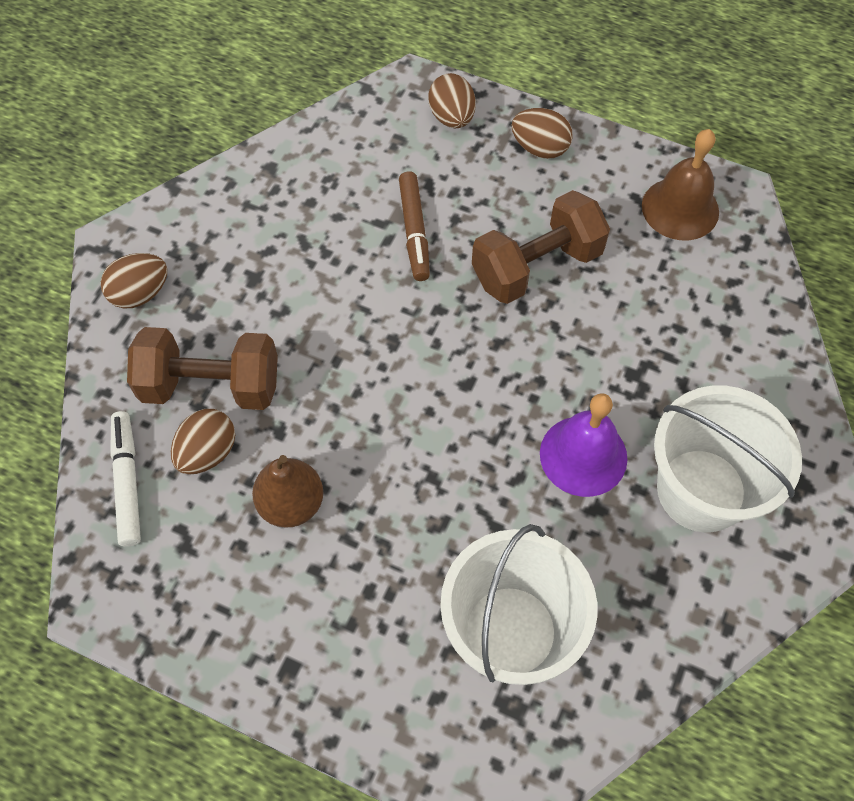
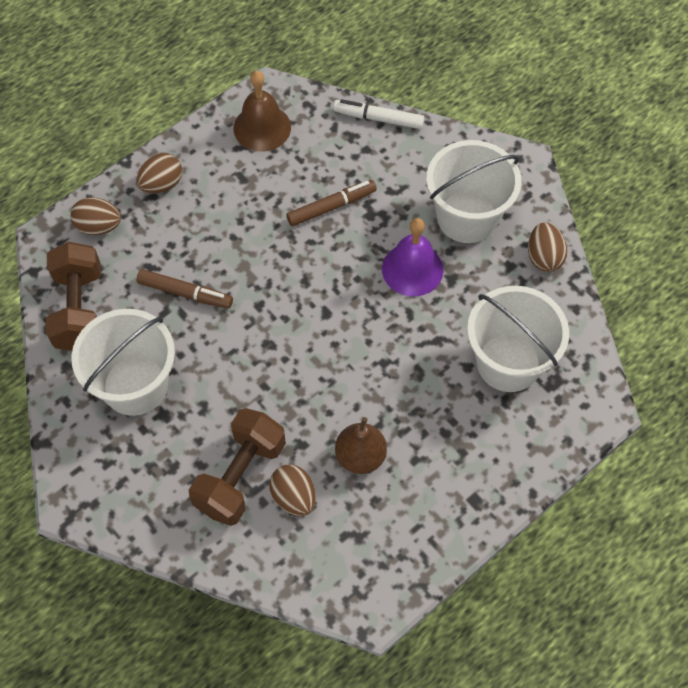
camera: 65 degrees left, 0 degrees up
(127, 482) = (290, 560): white marker -> white marker (379, 119)
(140, 294) = (131, 500): brown egg -> brown egg (544, 257)
(276, 236) = (135, 385): none -> white bucket
(536, 266) = (258, 231): brown dumbbell -> brown dumbbell (79, 309)
(617, 327) = (331, 207): none -> brown marker

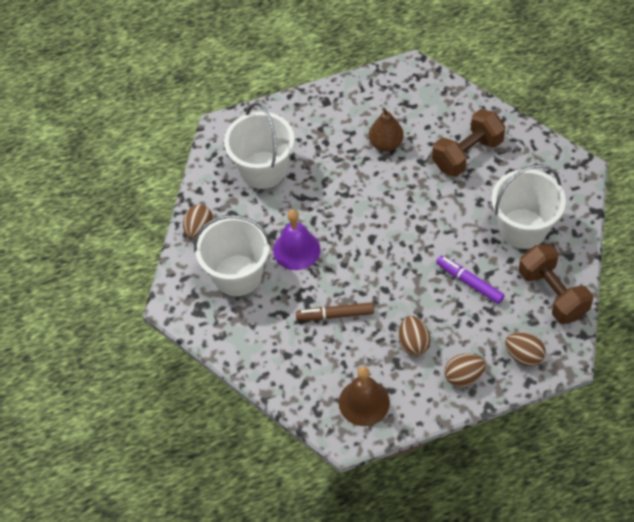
camera: 155 degrees left, 5 degrees down
(79, 309) = (552, 294): brown dumbbell -> brown dumbbell turned 45 degrees counterclockwise
(185, 293) = (469, 282): brown marker -> purple marker
(294, 497) = (437, 133): brown egg -> brown egg (413, 343)
(379, 119) = (264, 379): white marker -> none

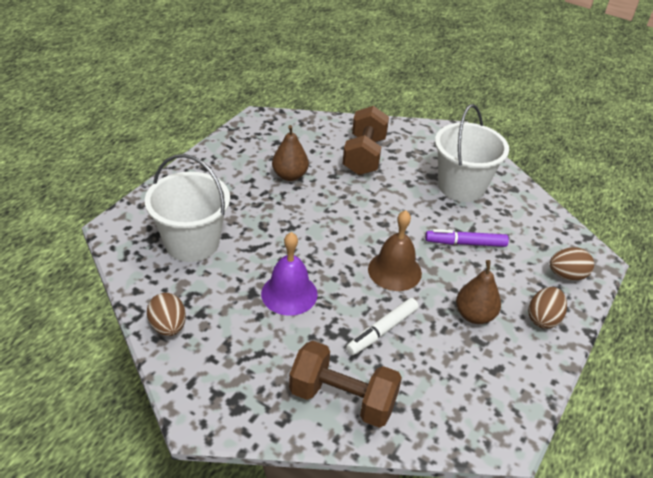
camera: 45 degrees left, 15 degrees down
(237, 275) = (250, 348): white bucket -> none
(335, 315) = (382, 330): brown marker -> white marker
(364, 402) = (489, 394): brown bell -> brown bell (394, 271)
(413, 343) = (474, 315): brown egg -> brown pear
(552, 294) = (533, 220): brown dumbbell -> brown dumbbell (342, 399)

